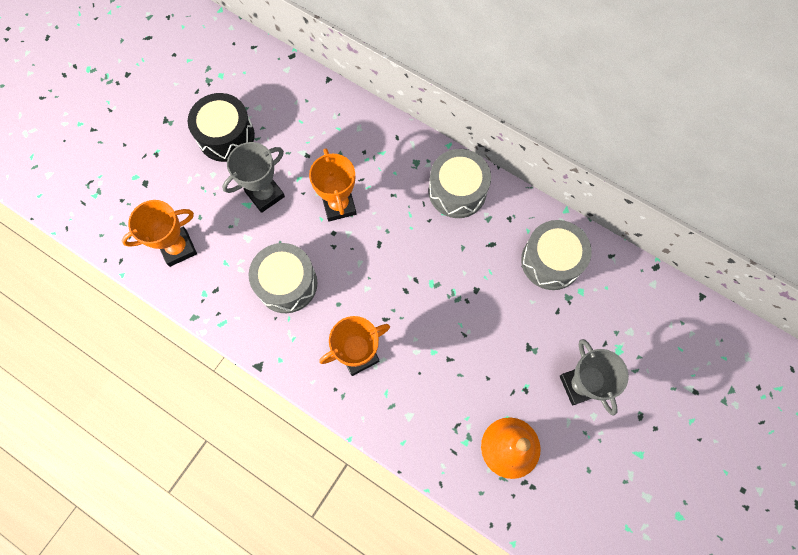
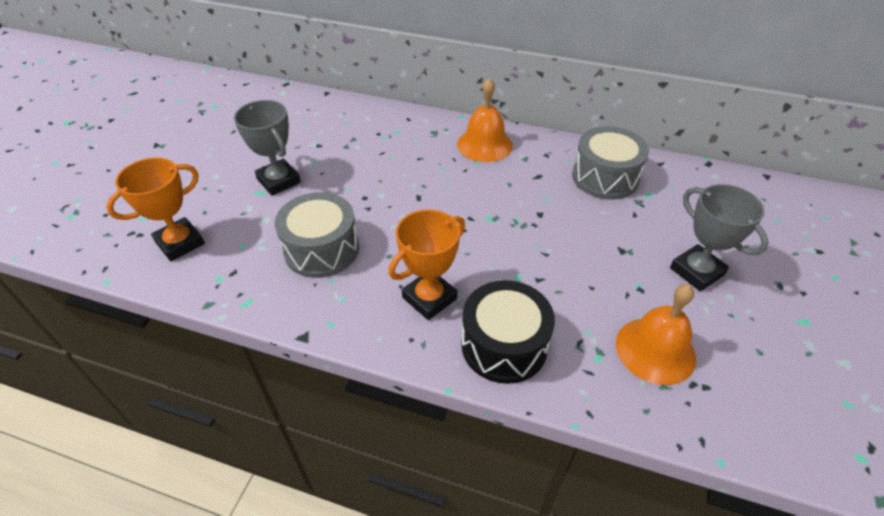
camera: 15 degrees left, 25 degrees down
(226, 136) = (226, 145): black drum -> black drum (504, 345)
(265, 194) = (279, 181): grey trophy -> grey trophy turned 75 degrees counterclockwise
(339, 205) = (364, 175): orange trophy -> none
(457, 191) = (484, 144): grey drum -> orange bell

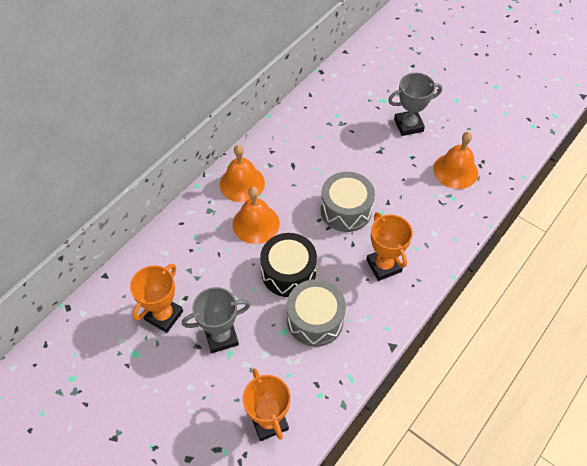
camera: 70 degrees left, 10 degrees up
(293, 137) = (164, 315): none -> orange trophy
(435, 168) = (256, 223): none -> orange bell
(504, 345) = (432, 238): black drum -> black drum (288, 272)
(605, 177) = (311, 130): grey drum -> grey drum (346, 210)

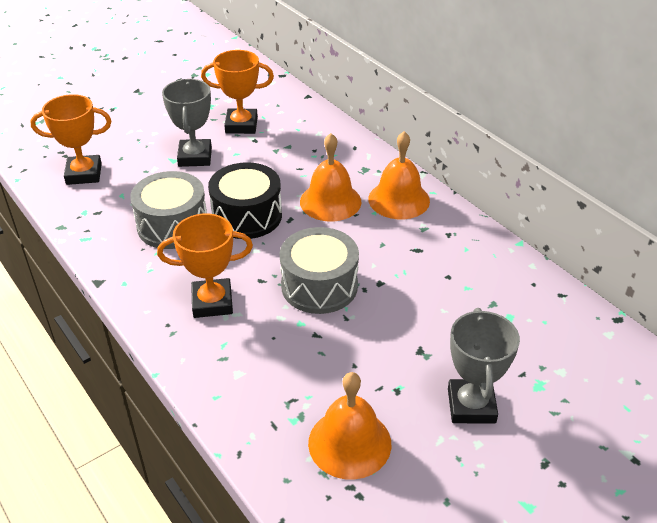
camera: 105 degrees right, 15 degrees down
(164, 315) = (241, 125): orange trophy -> orange trophy turned 45 degrees counterclockwise

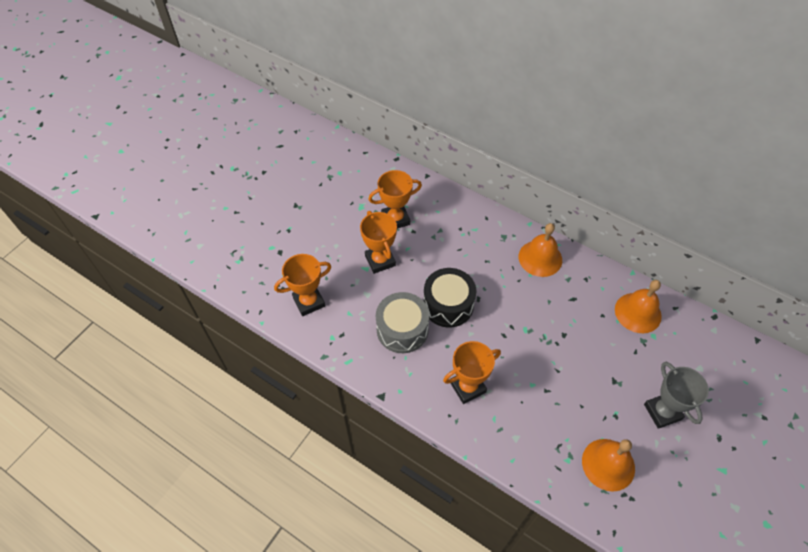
camera: 20 degrees left, 15 degrees up
(195, 157) = (380, 260): grey trophy -> orange trophy
(319, 286) = (528, 350): grey drum -> none
(330, 201) = (496, 274): orange bell -> orange bell (638, 312)

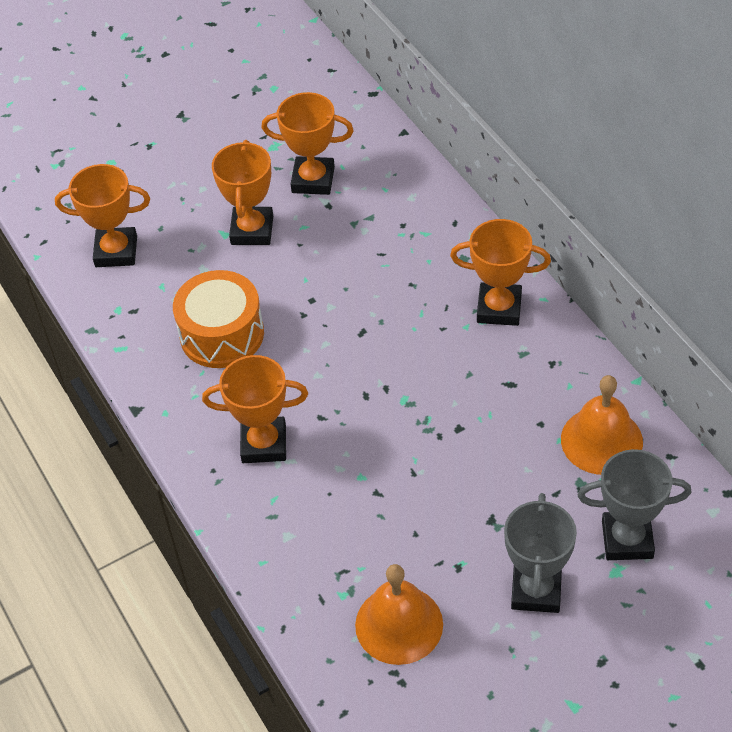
camera: 30 degrees right, 5 degrees down
(402, 329) = (222, 334): grey drum -> orange drum
(448, 305) = (311, 324): black drum -> none
(540, 258) = (499, 308): orange bell -> orange trophy
(686, 363) = (627, 539): none -> grey trophy

